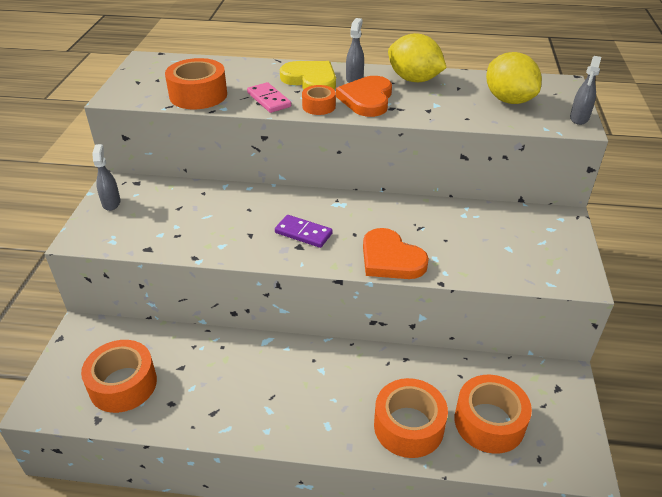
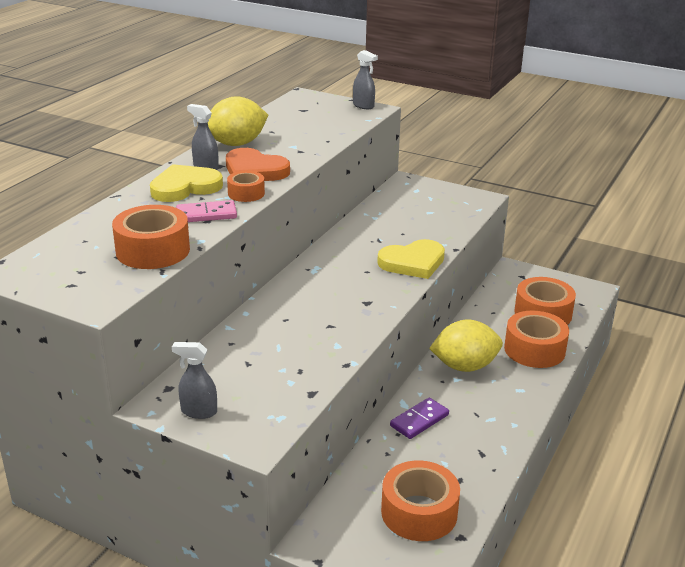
camera: 70 degrees left, 10 degrees down
(303, 233) = (348, 296): purple domino -> purple domino (419, 420)
(390, 259) = (413, 262): orange heart -> yellow heart
(508, 100) = (312, 119): yellow lemon -> yellow lemon (464, 366)

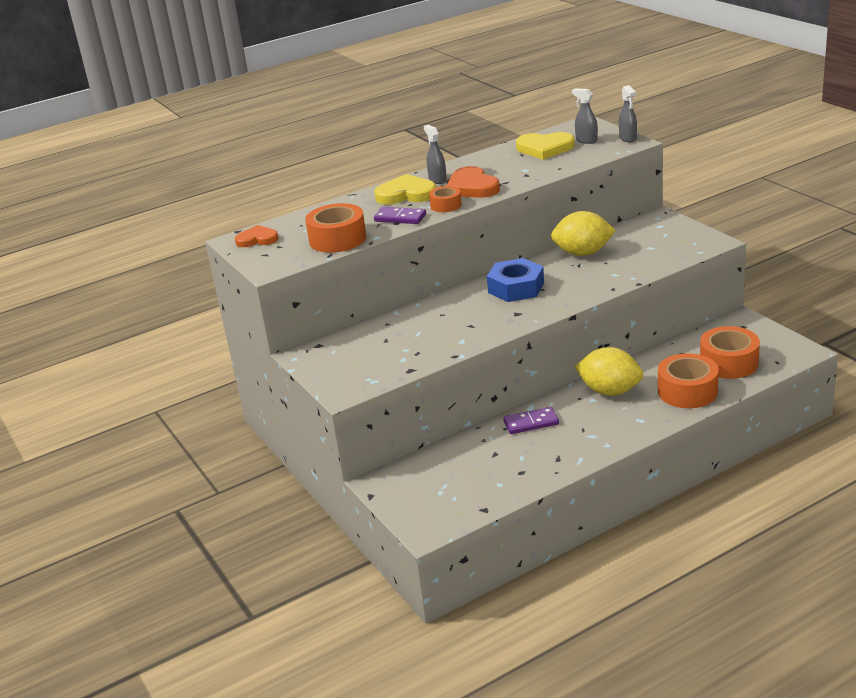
camera: 35 degrees right, 0 degrees up
(41, 267) = (257, 239): none -> orange heart
(198, 411) = (324, 365): grey spray bottle -> grey spray bottle (586, 140)
(206, 214) = (400, 218): pink domino -> purple domino
(237, 144) = (482, 162): yellow lemon -> yellow lemon (583, 253)
(338, 275) = (516, 288): none -> blue nut
(413, 262) = (588, 288): yellow heart -> yellow heart (545, 148)
(419, 512) = (469, 485): orange tape -> none

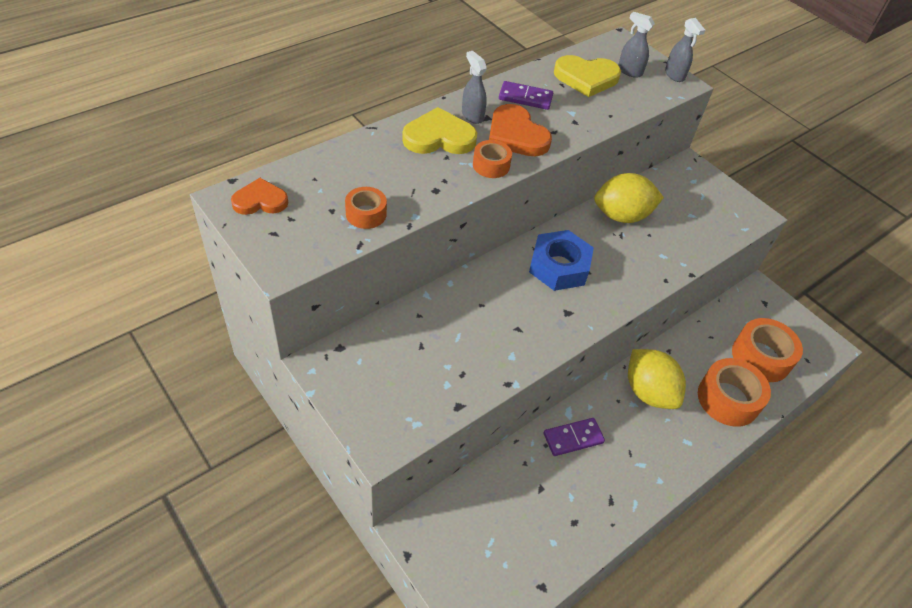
camera: 15 degrees left, 20 degrees up
(337, 239) = (366, 214): orange tape -> orange tape, size x0.56
(400, 218) = (439, 182): purple domino -> purple domino (525, 98)
(609, 391) = (648, 392): yellow lemon -> yellow lemon turned 45 degrees clockwise

